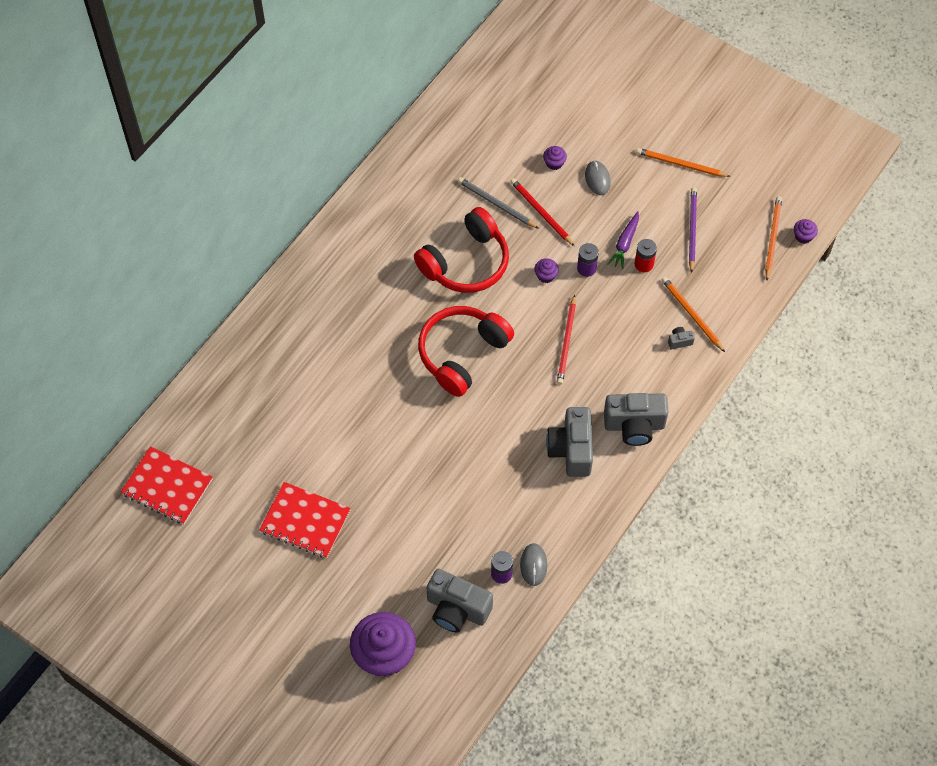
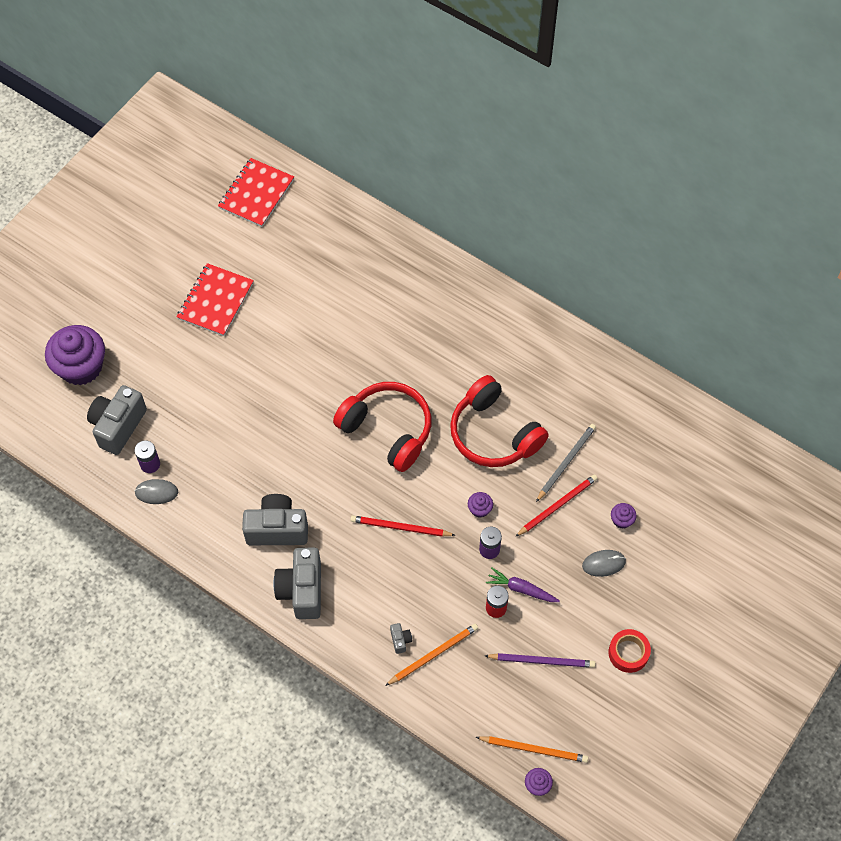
camera: 90 degrees right, 0 degrees up
(680, 164) = (628, 653): orange pencil -> red tape

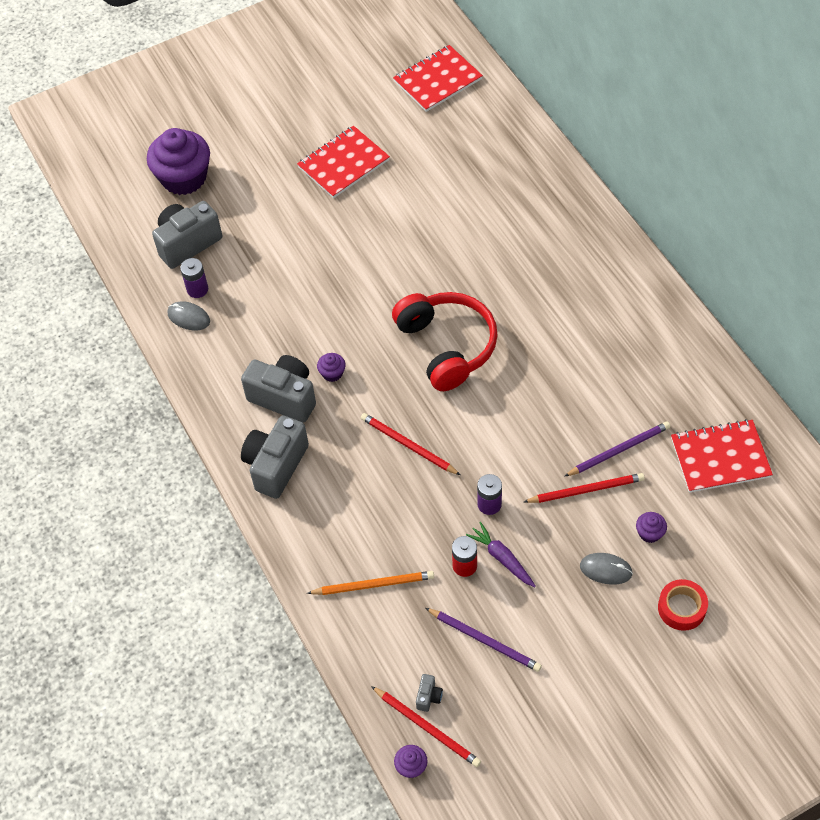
camera: 30 degrees right, 5 degrees down
(400, 640) = (347, 556): grey camera -> grey camera (428, 697)
(479, 509) = (500, 460): purple cupcake -> purple cupcake (332, 373)
(493, 433) = (556, 391): red headphones -> none
(534, 749) = (427, 728): orange pencil -> red pencil
(566, 462) = (619, 450): grey pencil -> purple pencil
(628, 653) = (584, 673): red tape -> red tape (681, 608)
(644, 436) = (720, 458): none -> red notebook

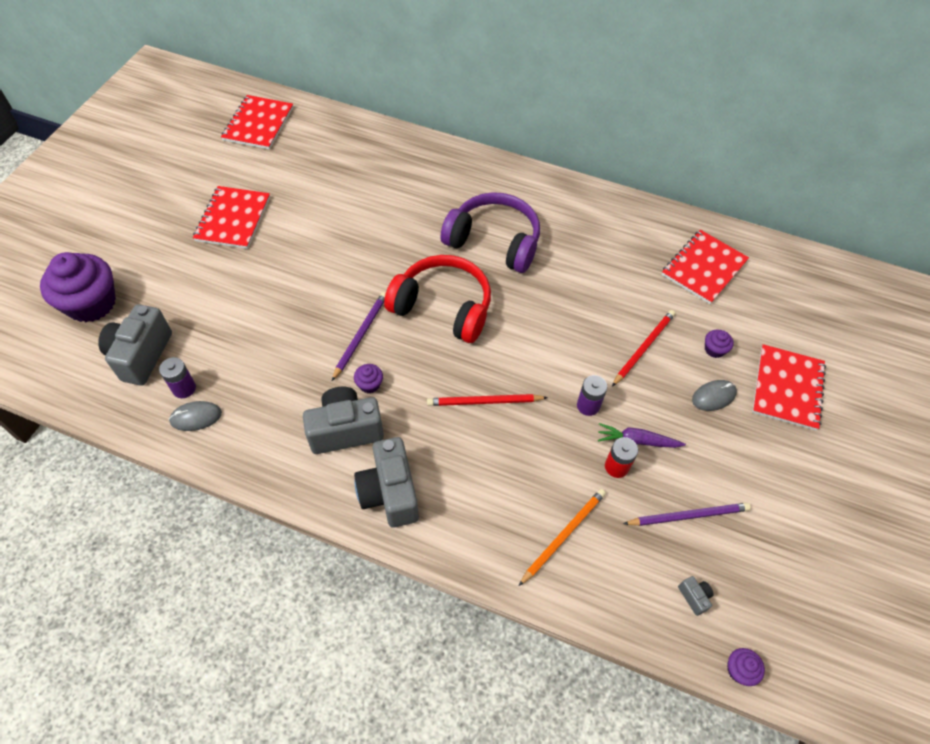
camera: 45 degrees left, 0 degrees up
(427, 728) = (718, 625): red pencil -> none
(546, 314) = (494, 241): none -> purple headphones
(619, 450) = (637, 305): purple pencil -> purple pencil (360, 335)
(681, 608) = (787, 388): red tape -> red notebook

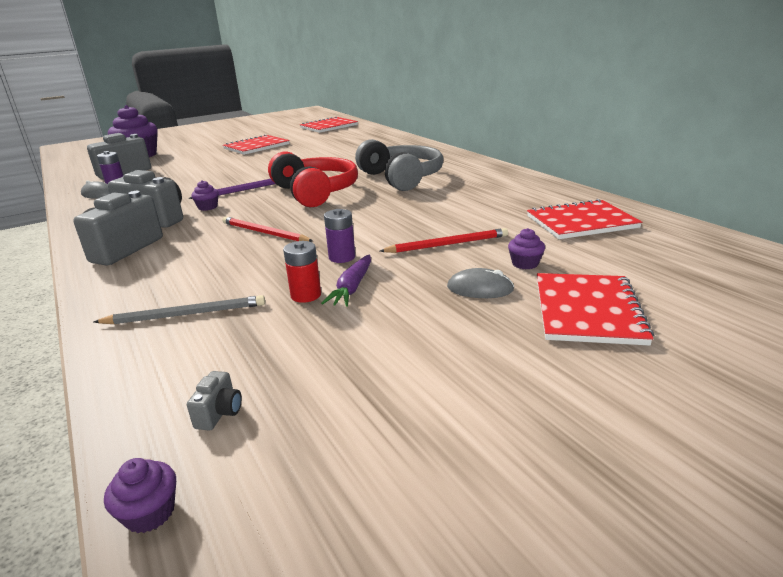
camera: 40 degrees right, 30 degrees down
(494, 241) = (401, 178): purple headphones -> grey headphones
(563, 535) = (186, 314): orange pencil -> grey pencil
(637, 441) = (352, 288): purple carrot -> purple carrot turned 120 degrees counterclockwise
(688, 515) = (321, 351): purple pencil -> none
(787, 388) = (587, 310): red notebook -> red notebook turned 45 degrees counterclockwise

